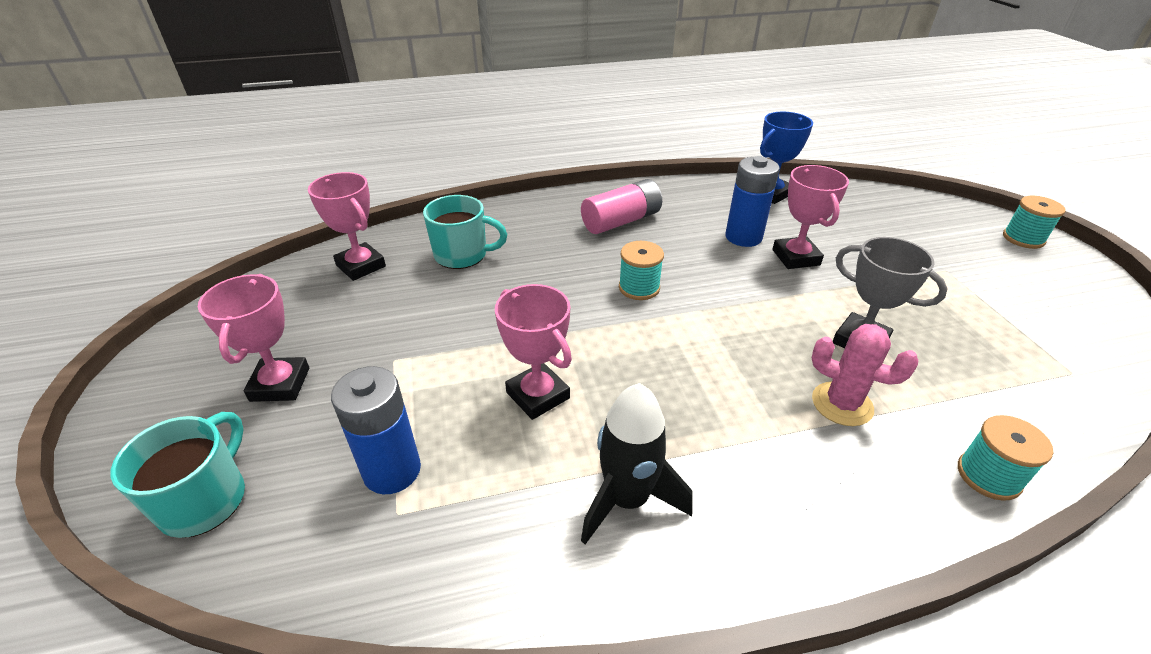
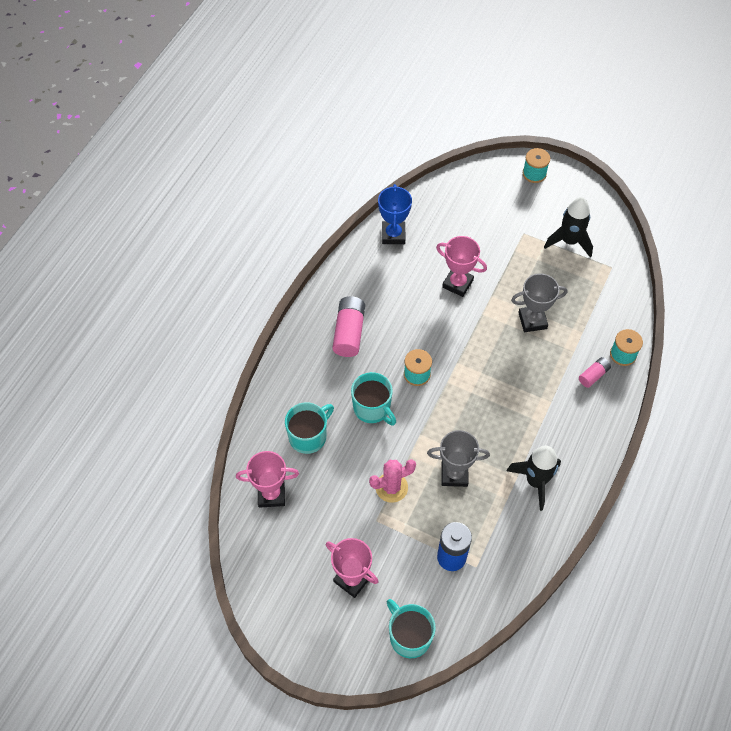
camera: 50 degrees left, 20 degrees up
(537, 395) = (454, 474): pink trophy -> grey trophy
(550, 279) = (372, 408): none -> turquoise mug
(743, 237) = (420, 289): blue battery -> none
(842, 404) = (556, 365): pink cactus -> pink cactus (391, 487)
(896, 459) = (593, 375): none -> pink battery
(1016, 311) = (569, 241): none -> black rocket

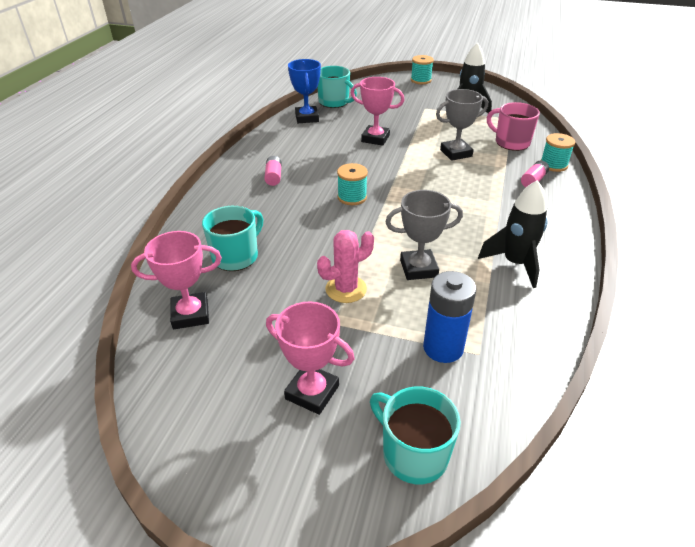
camera: 10 degrees left, 20 degrees down
(349, 332) = (273, 176): pink battery -> pink battery, size x0.56
(372, 408) = (309, 226): turquoise mug -> turquoise mug (334, 102)
(594, 311) = (511, 142): none -> pink mug

